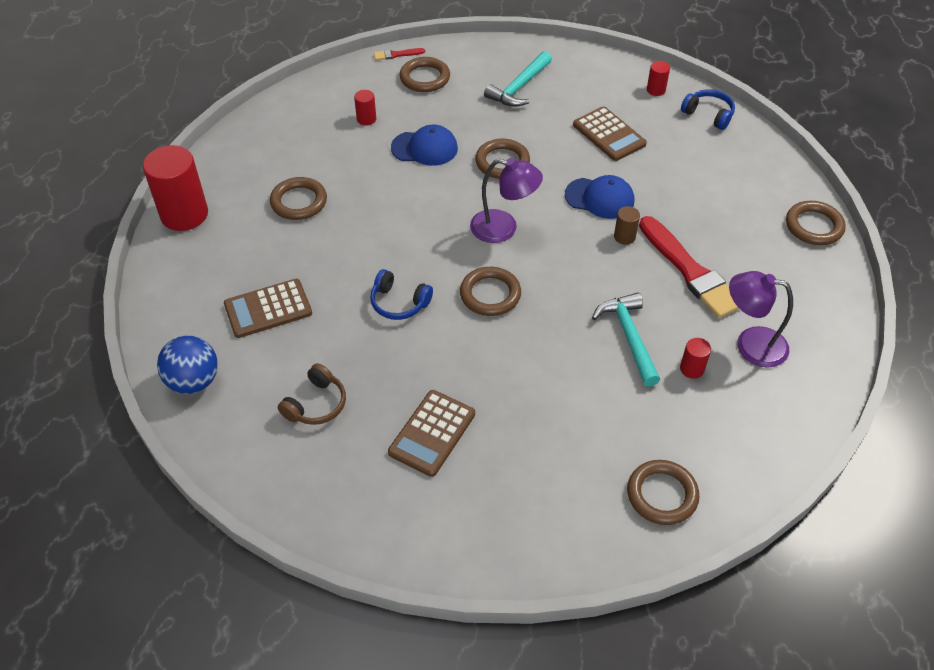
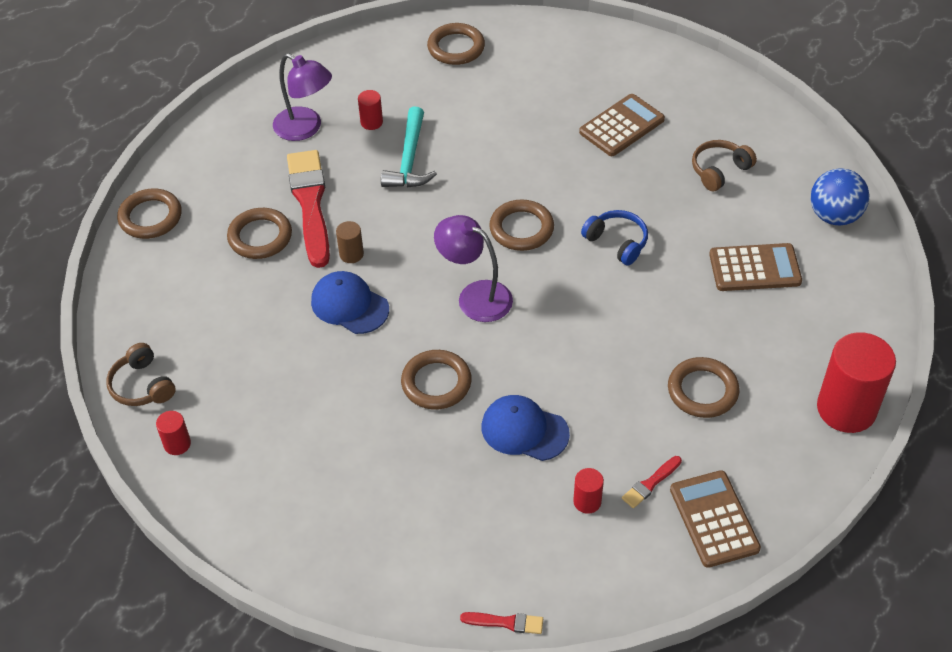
camera: 160 degrees left, 0 degrees up
(325, 137) = (650, 483): none -> red brush
(425, 78) = (480, 558): brown ring -> brown ring (260, 237)
(519, 87) = (355, 501): turquoise hammer -> none
(609, 134) = (284, 389): brown calculator -> brown calculator (714, 519)
(708, 115) = (142, 385): blue headphones -> brown headphones

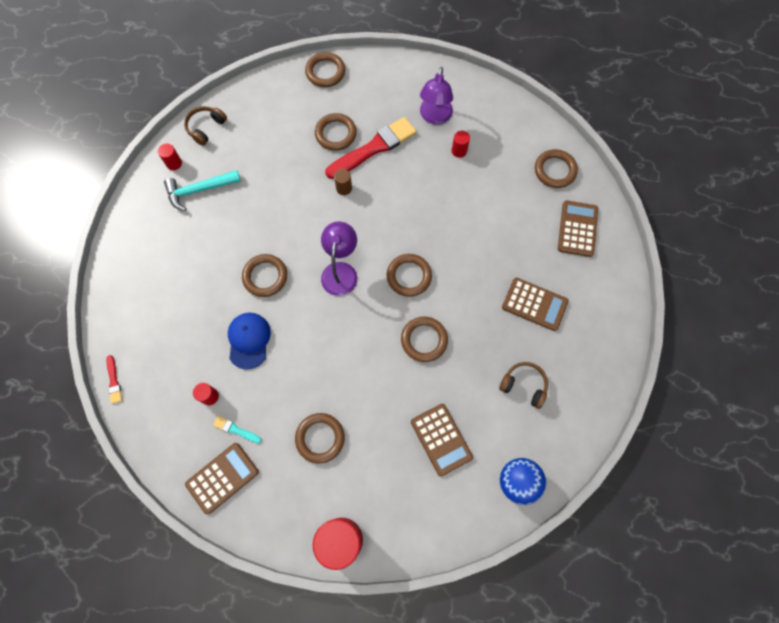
camera: 65 degrees right, 20 degrees up
(349, 305) = (304, 204): blue cap -> none
(409, 160) = (437, 186): turquoise hammer -> turquoise hammer (199, 190)
(545, 56) = (577, 229): none -> brown calculator
(617, 242) = (424, 340): blue headphones -> brown ring
(650, 483) = (235, 429): red brush -> turquoise brush

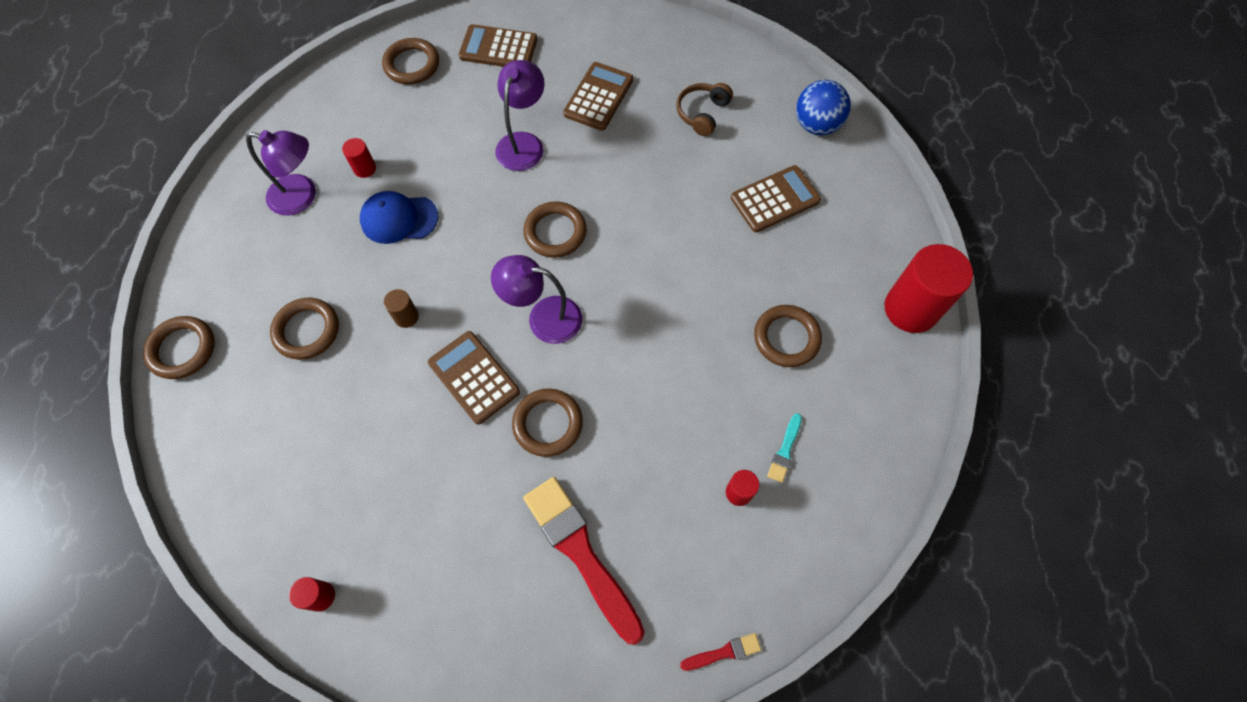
camera: 90 degrees left, 5 degrees down
(199, 190) = (382, 544): turquoise hammer -> none
(206, 128) = (255, 544): brown headphones -> none
(222, 478) = (854, 463): brown calculator -> brown calculator (474, 377)
(249, 340) = (650, 441): blue cap -> blue cap (399, 219)
(374, 148) = (342, 276): red brush -> red brush (581, 553)
(424, 340) = (646, 216): brown ring -> none
(486, 251) = (523, 143): none -> purple lamp

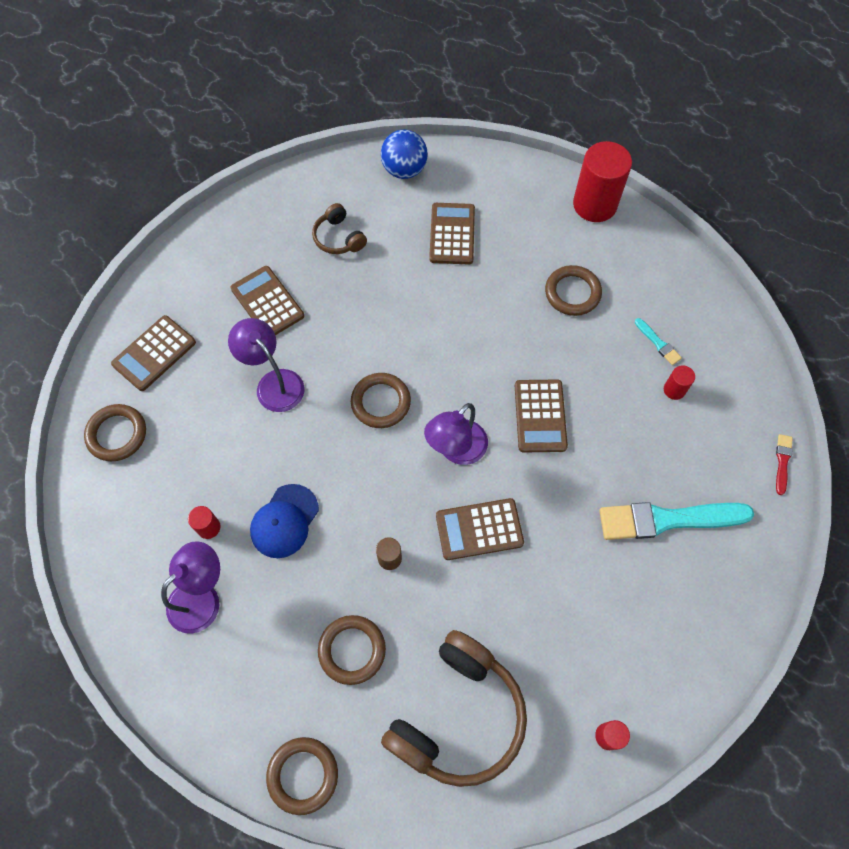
camera: 60 degrees left, 0 degrees up
(284, 448) = (458, 715): none -> brown headphones
(548, 424) = (551, 492): brown ring -> none
(581, 553) = (667, 520): red brush -> turquoise brush
(625, 374) = (540, 416): none -> brown calculator

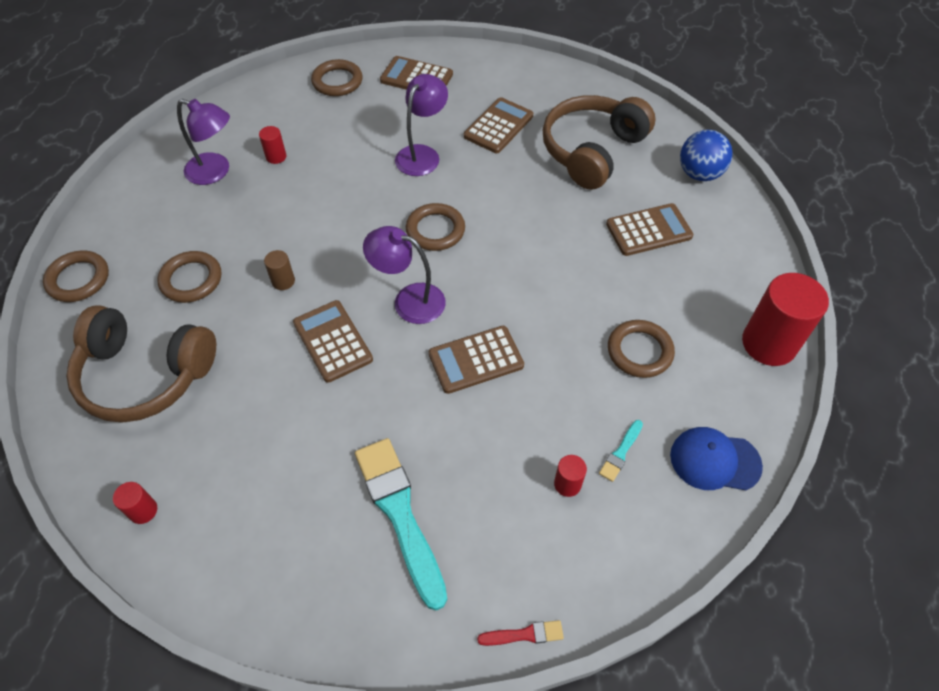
camera: 70 degrees right, 10 degrees down
(284, 521) = (296, 200): blue cap -> blue cap (714, 460)
(338, 238) = (592, 151): brown headphones -> brown headphones, size x2.04

